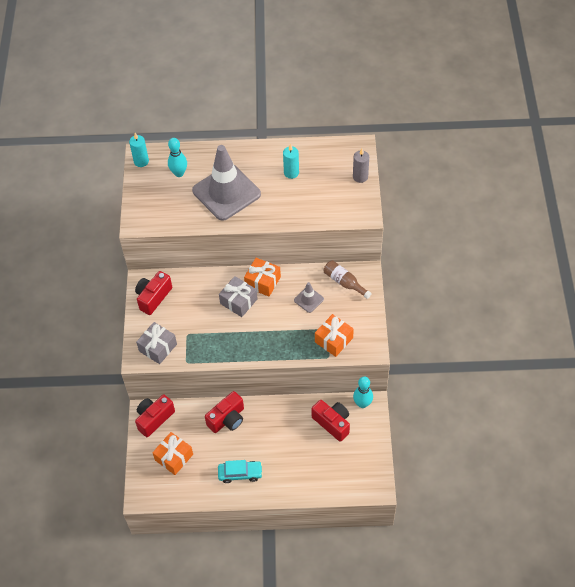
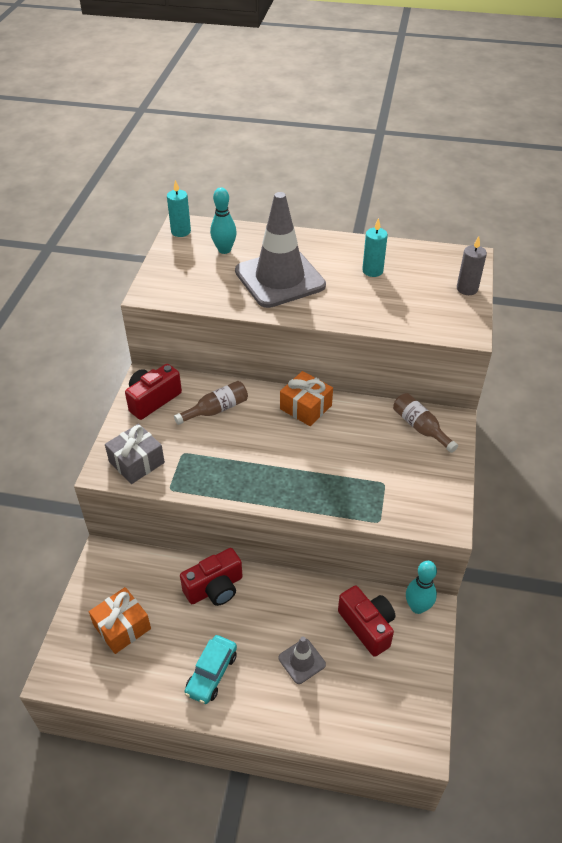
camera: 10 degrees right, 10 degrees down
(154, 418) = (113, 566): red camera -> none
(200, 296) = (216, 409): none -> brown bottle
(238, 301) = (266, 425): grey gift -> none
(240, 473) = (211, 673): turquoise car -> turquoise car turned 105 degrees clockwise
(308, 299) = (365, 440): grey traffic cone -> grey traffic cone (302, 661)
(334, 340) = (391, 499): orange gift -> none

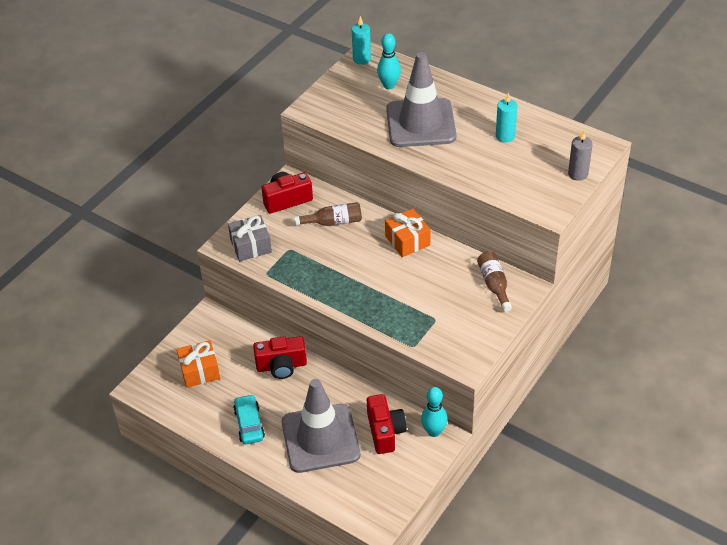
camera: 25 degrees right, 0 degrees up
(211, 673) = (249, 424): turquoise car -> turquoise car turned 120 degrees clockwise
(302, 661) = (320, 438): grey traffic cone -> grey traffic cone, size x2.31

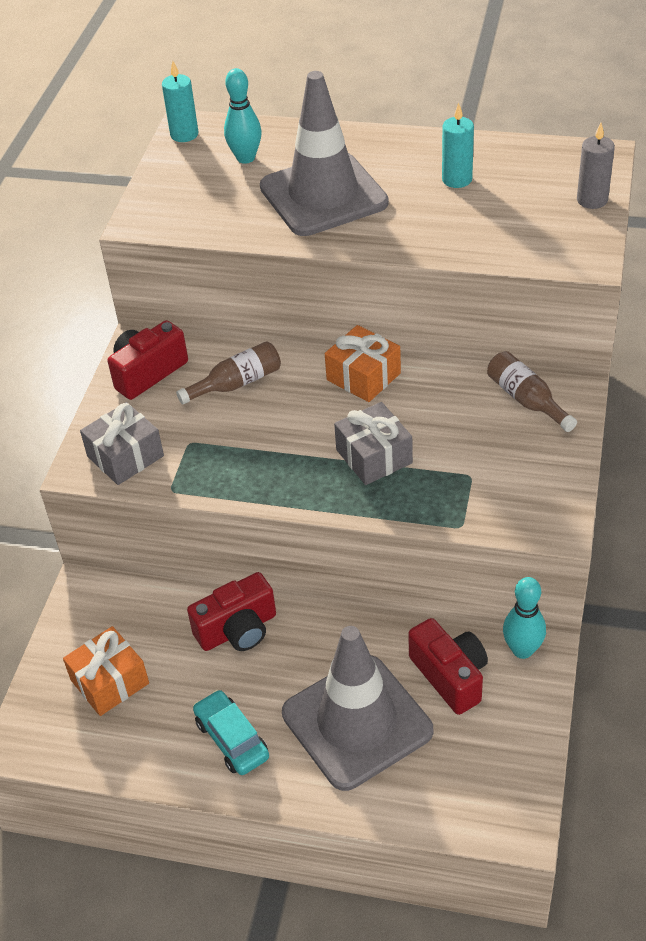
camera: 20 degrees left, 0 degrees up
(387, 290) = (374, 456): none -> grey gift

